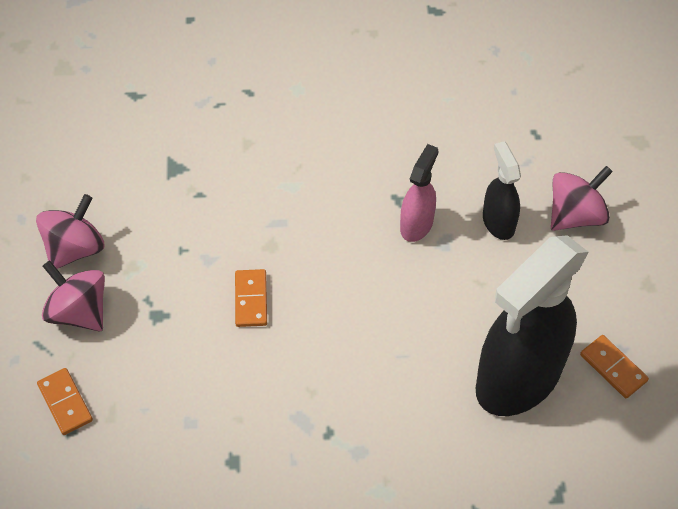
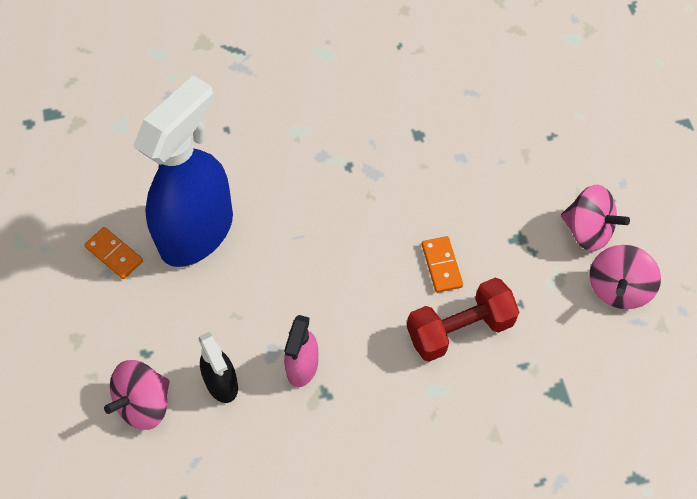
camera: 170 degrees right, 5 degrees up
(65, 402) = (565, 156): orange domino -> none
(251, 235) = (459, 329): none -> red dumbbell
(517, 379) = (197, 232): black spray bottle -> blue spray bottle

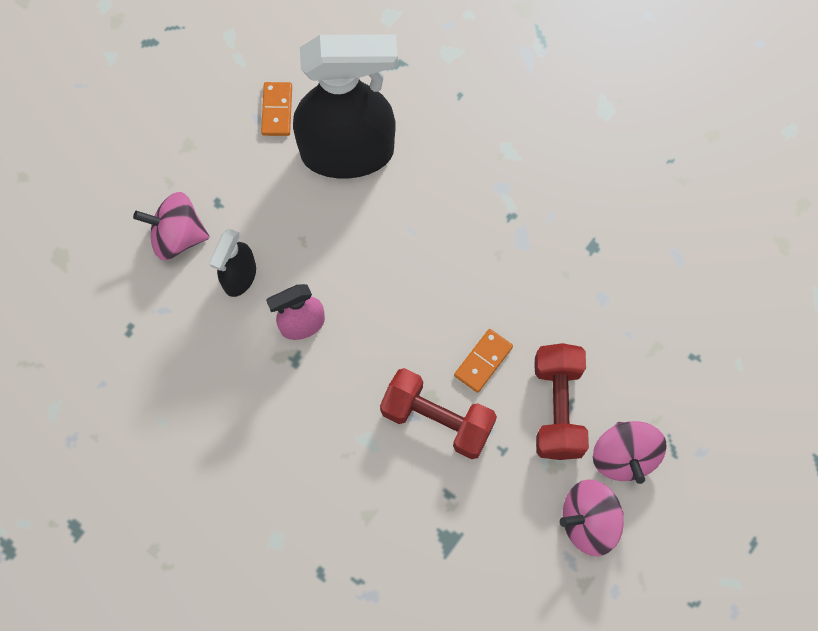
camera: 50 degrees right, 10 degrees up
(197, 232) = (348, 152): blue spray bottle -> black spray bottle
(518, 245) = (557, 408): none -> red dumbbell

